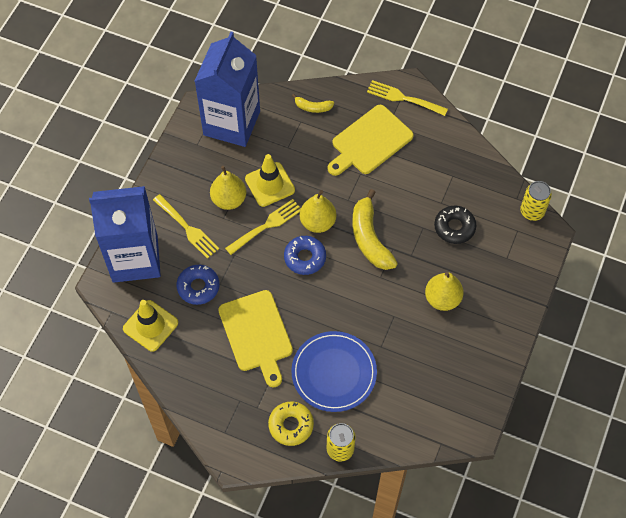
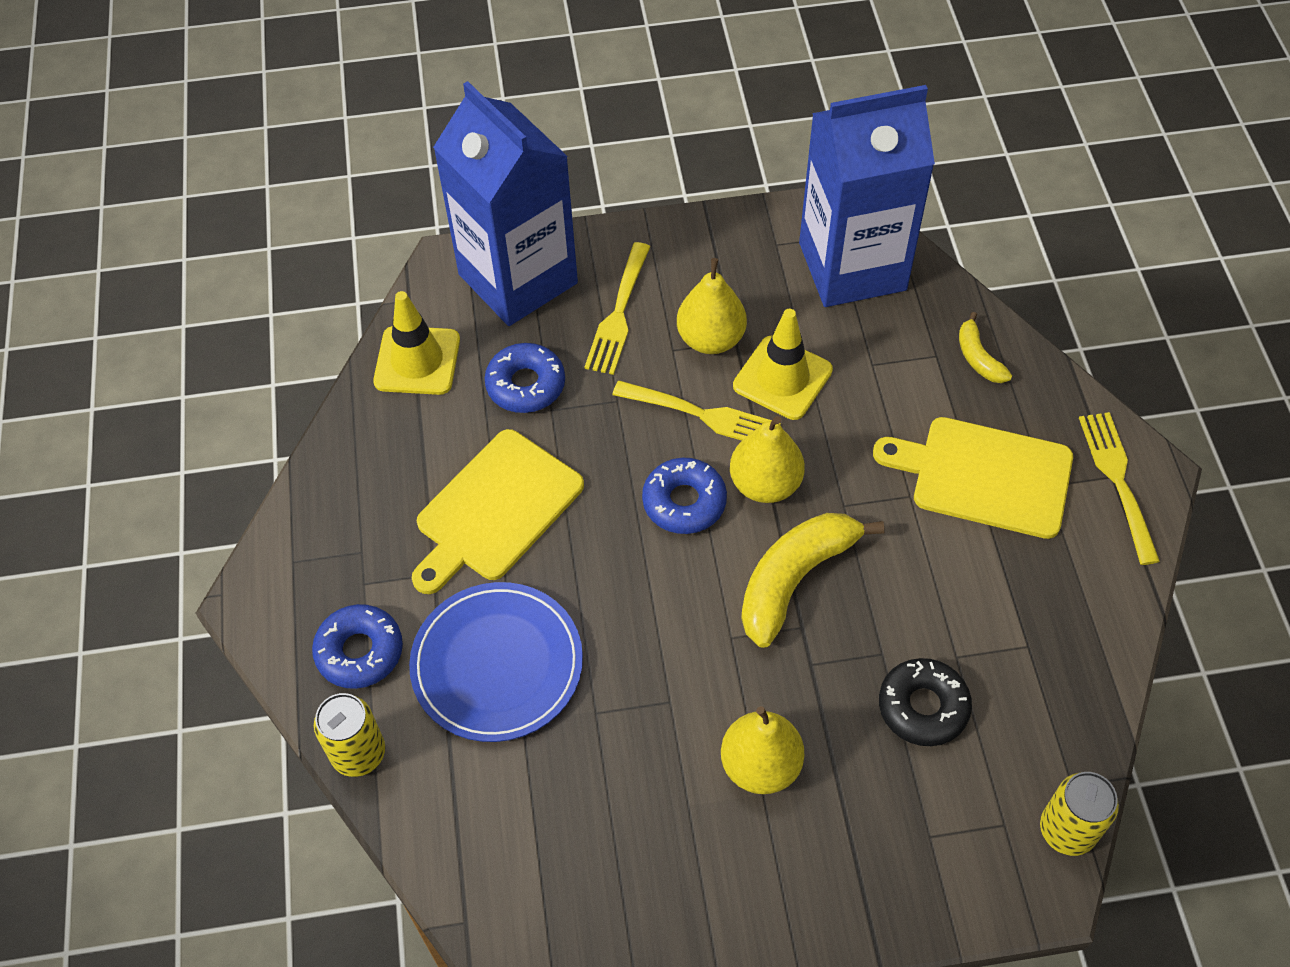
camera: 60 degrees right, 5 degrees down
(291, 425) = (360, 651): yellow donut -> blue donut

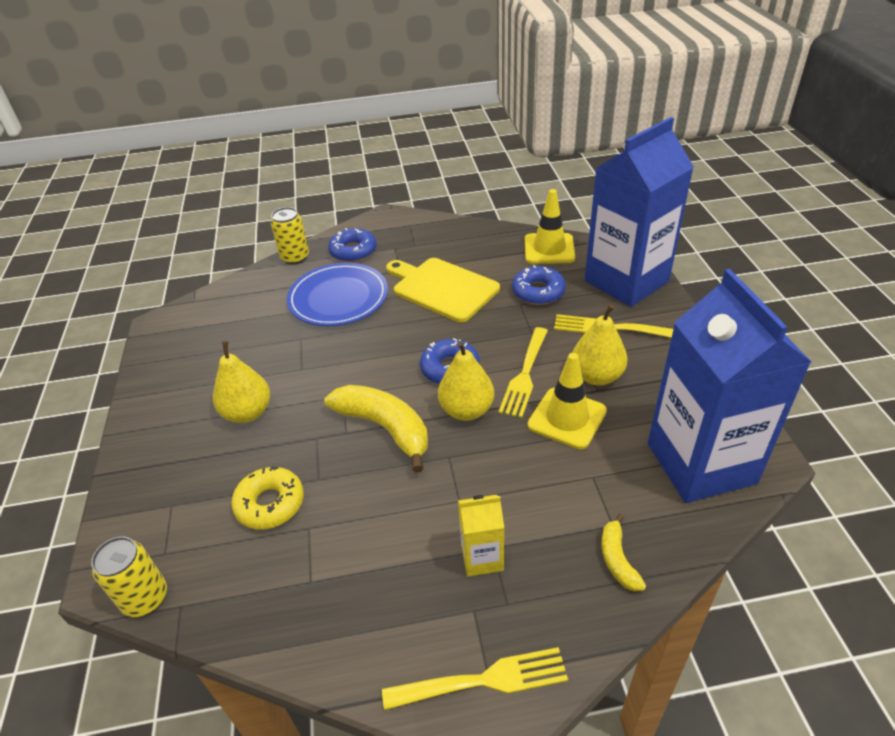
camera: 90 degrees right, 15 degrees down
(923, 707) = (270, 504): black donut -> yellow donut
(978, 357) = (617, 559): yellow banana -> yellow banana turned 75 degrees counterclockwise
(984, 476) = (482, 557): yellow cutting board -> yellow carton

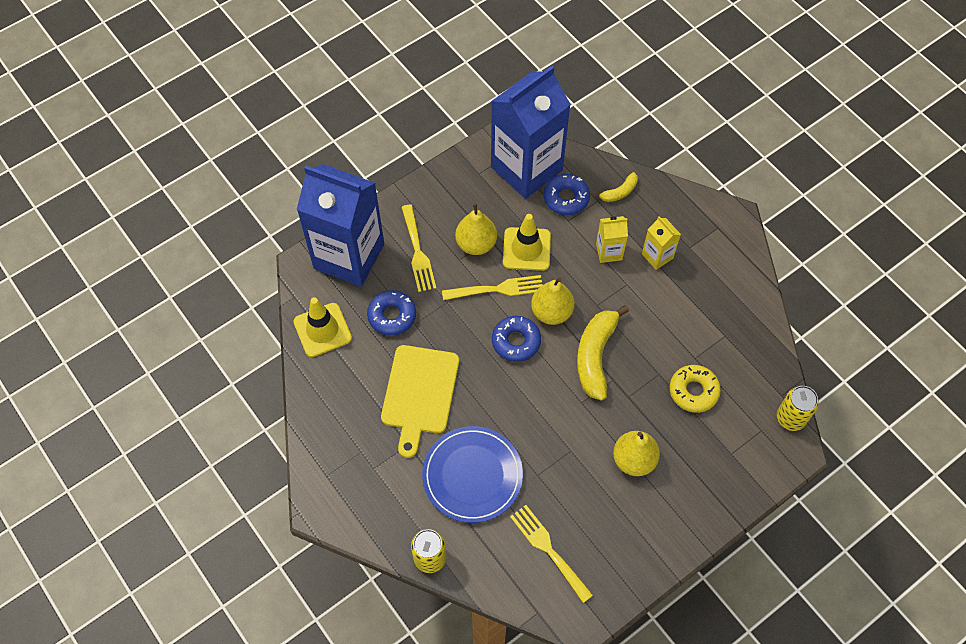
camera: 120 degrees left, 20 degrees up
(353, 251) = (396, 505): blue donut -> blue donut (566, 198)
(483, 680) = (721, 228): yellow fork -> yellow fork (548, 550)
(519, 501) = (609, 252): none -> yellow carton

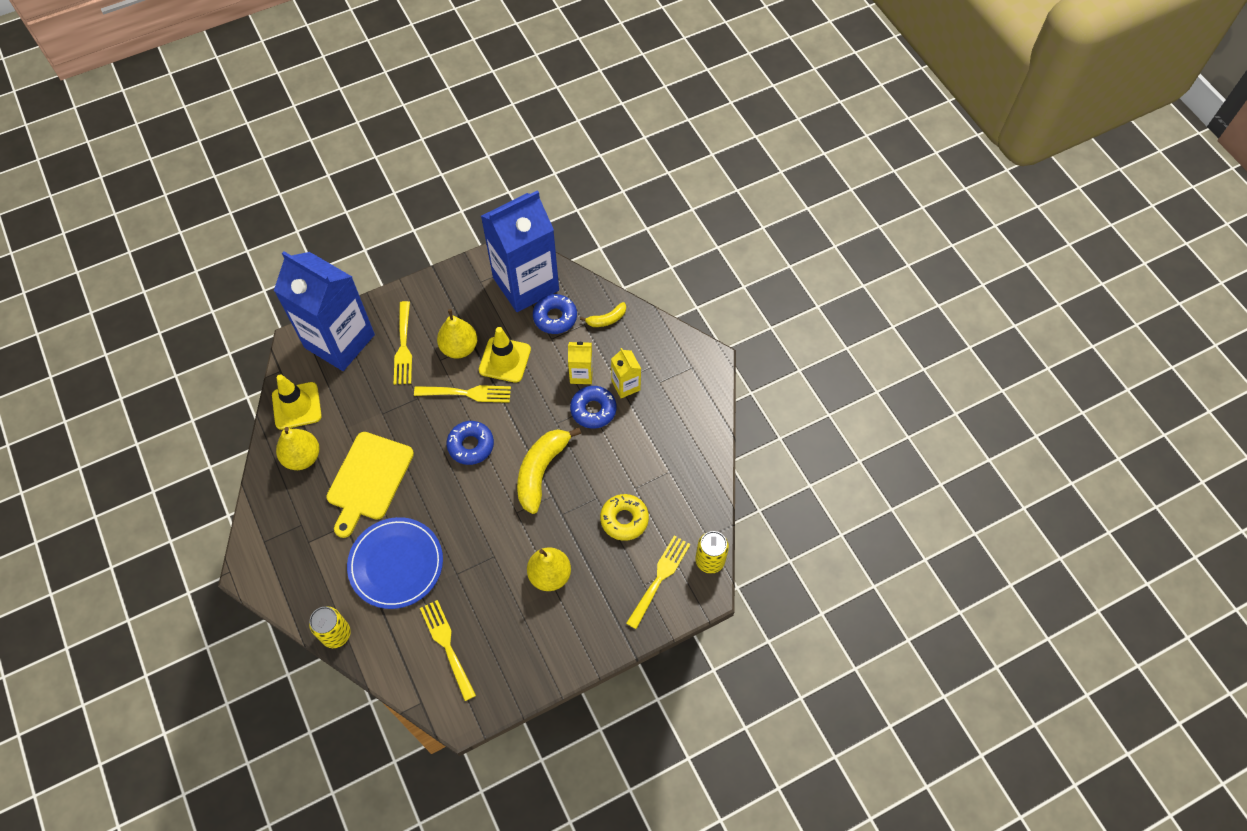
camera: 10 degrees right, 0 degrees up
(392, 316) = (363, 403): blue donut -> blue donut (593, 410)
(551, 312) = (511, 423): yellow pear -> yellow pear (302, 457)
(745, 444) = (659, 578): none -> yellow fork

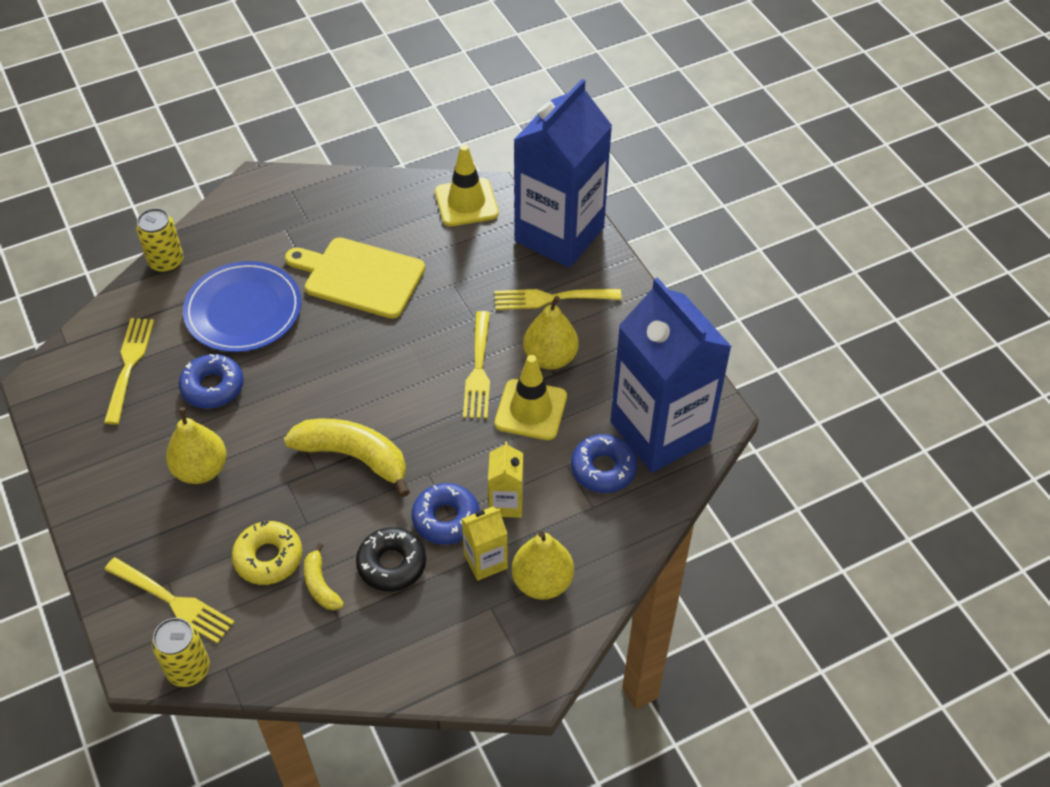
camera: 90 degrees right, 10 degrees down
(302, 457) = (396, 214): yellow pear -> yellow pear (542, 582)
(447, 645) = (129, 365): yellow fork -> yellow fork turned 60 degrees counterclockwise
(471, 445) = (399, 377): blue donut -> blue donut (213, 387)
(606, 319) = (602, 536): yellow banana -> yellow banana (320, 585)
(628, 441) = (392, 564): none -> black donut

